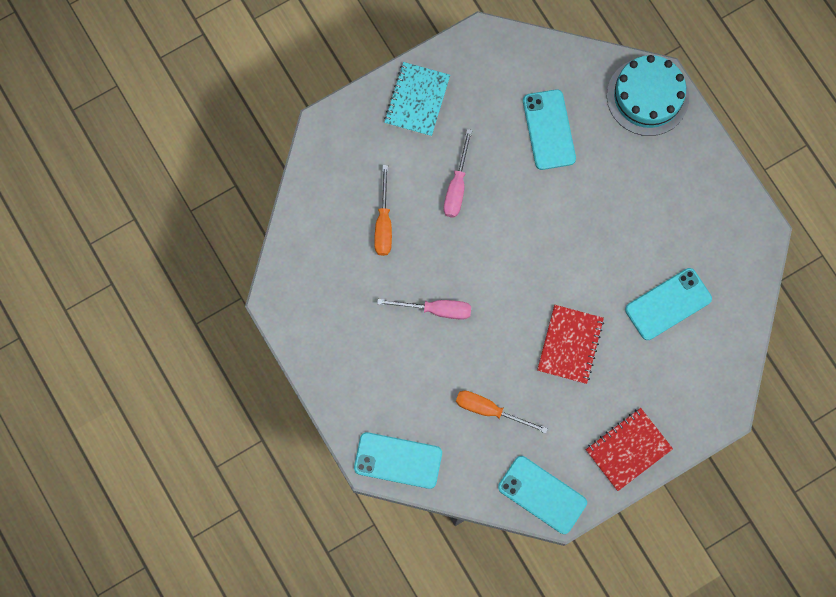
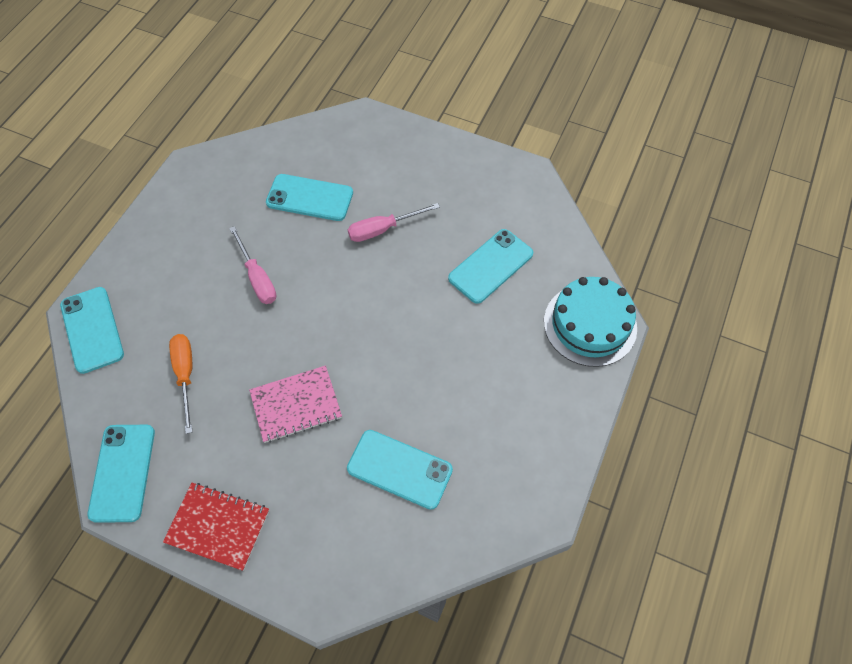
camera: 55 degrees right, 15 degrees down
(383, 223) = (310, 198): orange screwdriver -> turquoise phone
(417, 100) = (436, 161): turquoise notebook -> none
(570, 345) = (296, 405): red notebook -> pink notebook

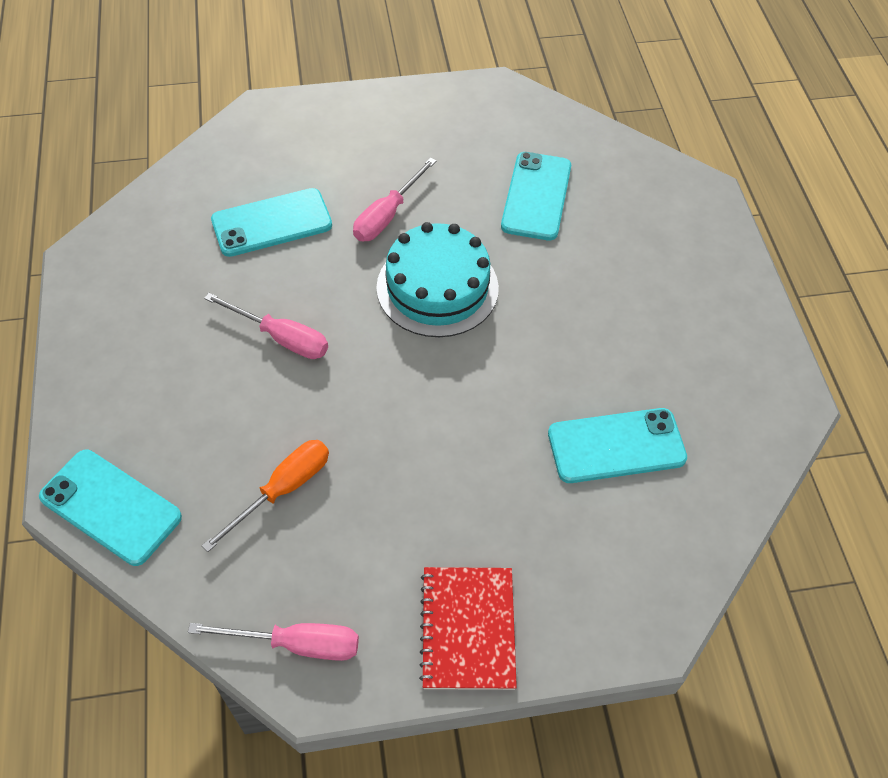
camera: 35 degrees left, 5 degrees down
(122, 472) = (296, 644): turquoise phone -> pink screwdriver
(185, 375) = (283, 490): orange screwdriver -> orange screwdriver turned 90 degrees clockwise
(218, 526) = (467, 629): red notebook -> red notebook turned 75 degrees counterclockwise
(296, 405) = (446, 447): pink notebook -> none
(590, 324) = (682, 203): turquoise cake -> turquoise cake (437, 287)

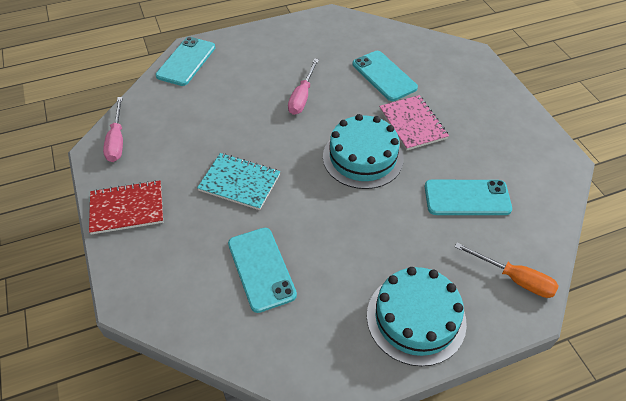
camera: 80 degrees right, 5 degrees down
(283, 490) = (204, 118): orange screwdriver -> orange screwdriver (514, 279)
(387, 215) = (413, 124): pink screwdriver -> pink notebook
(449, 453) = (239, 182): none -> turquoise notebook
(708, 294) = (416, 318): none -> turquoise cake

